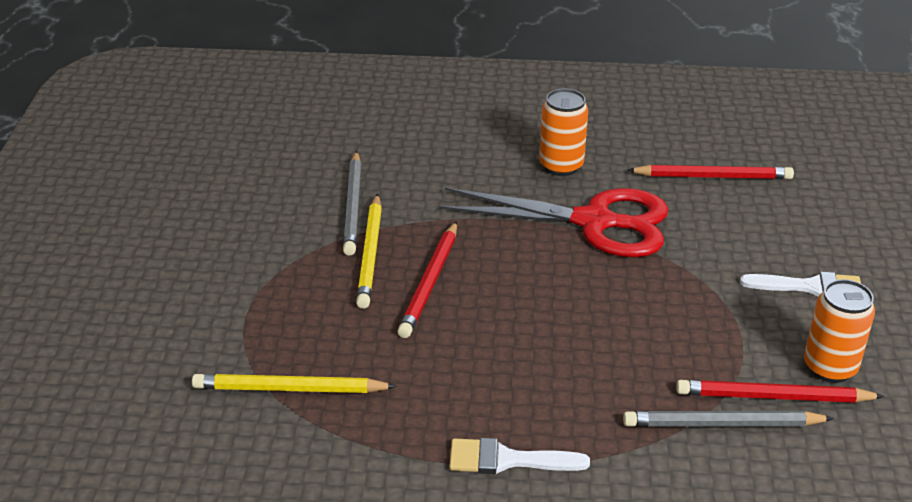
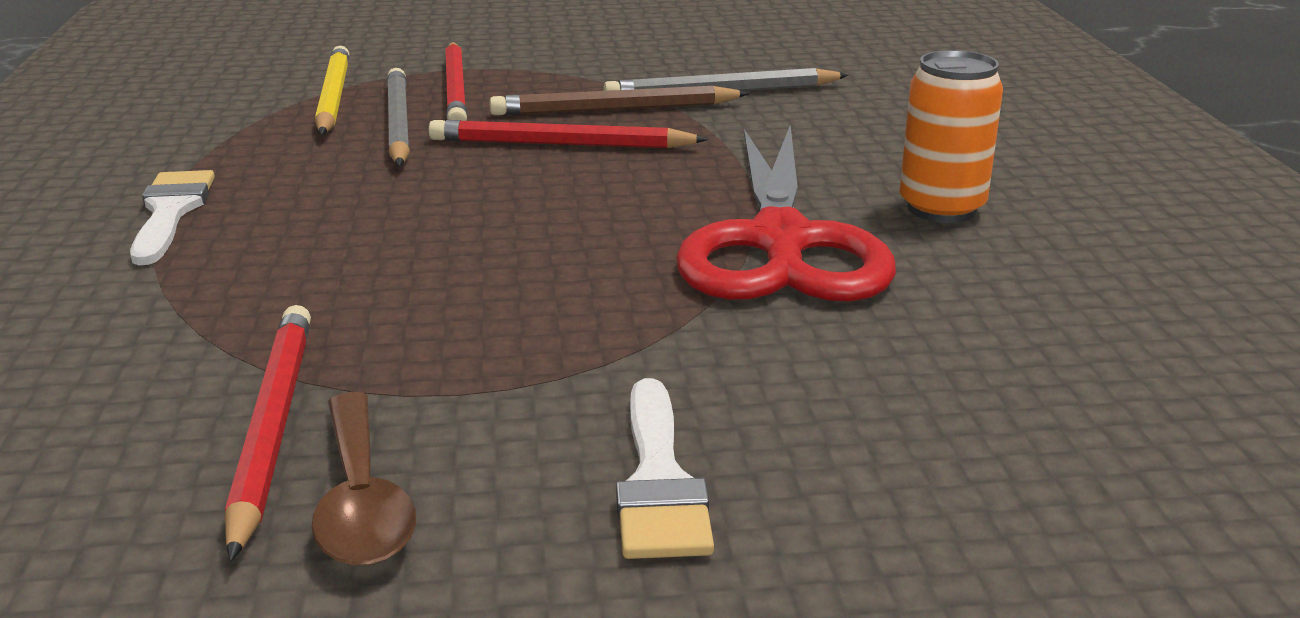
camera: 80 degrees right, 10 degrees down
(370, 254) = (615, 109): yellow pencil -> brown pencil
(713, 176) = (1037, 355): red pencil -> red pencil (456, 89)
(722, 424) = (204, 372): grey pencil -> grey pencil (398, 123)
(829, 368) = (361, 500): orange can -> brown spoon

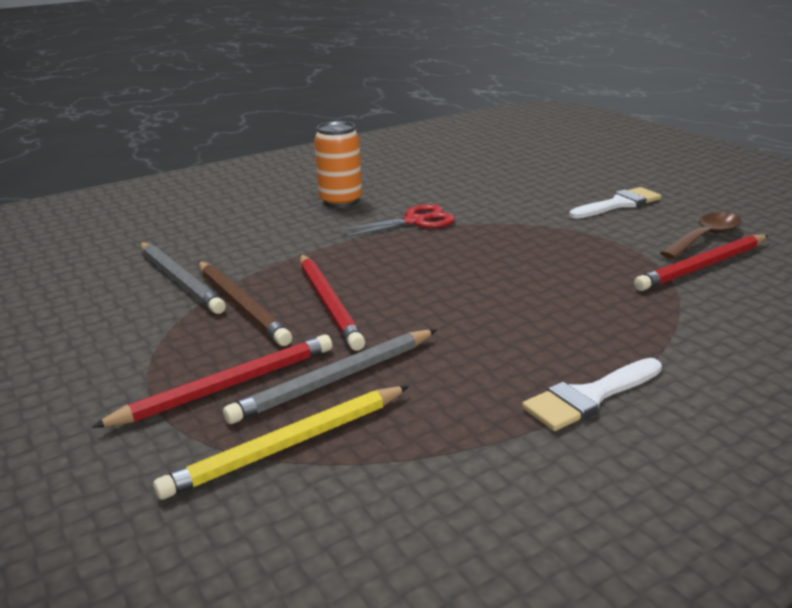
camera: 115 degrees left, 0 degrees up
(780, 243) = (414, 221): red scissors -> red scissors, size x0.53

